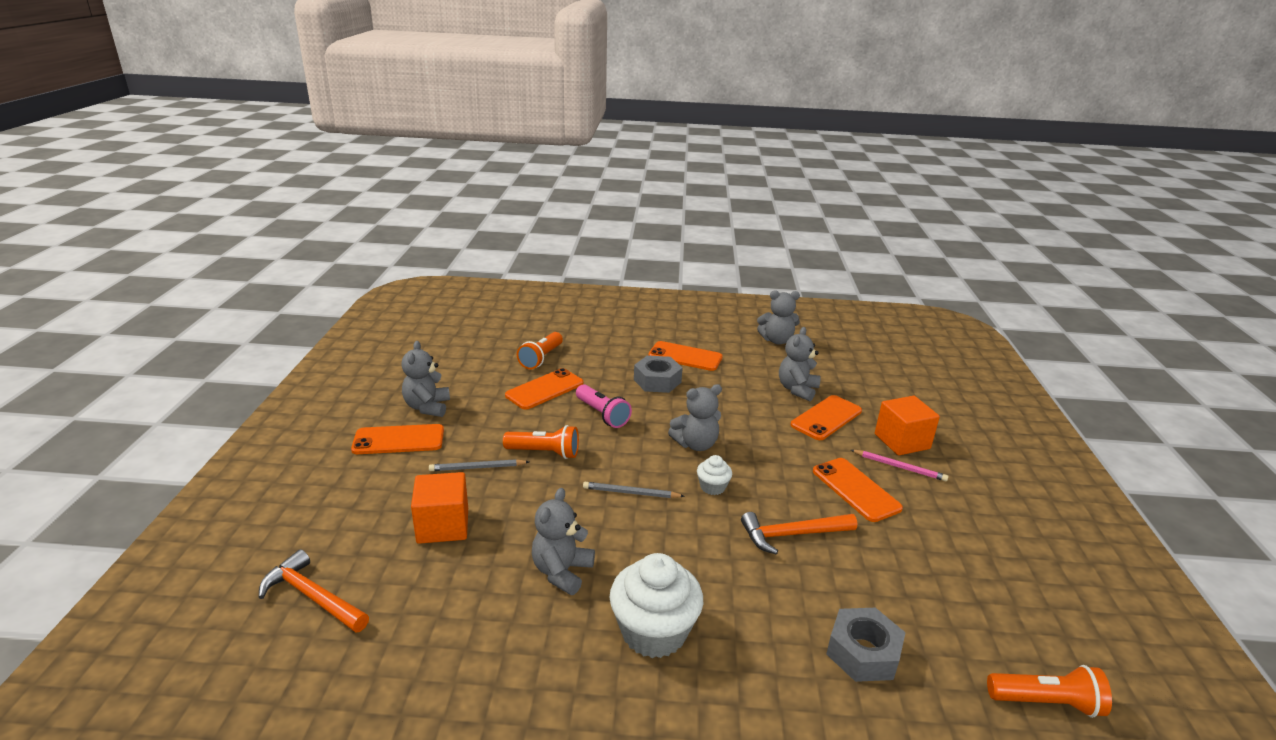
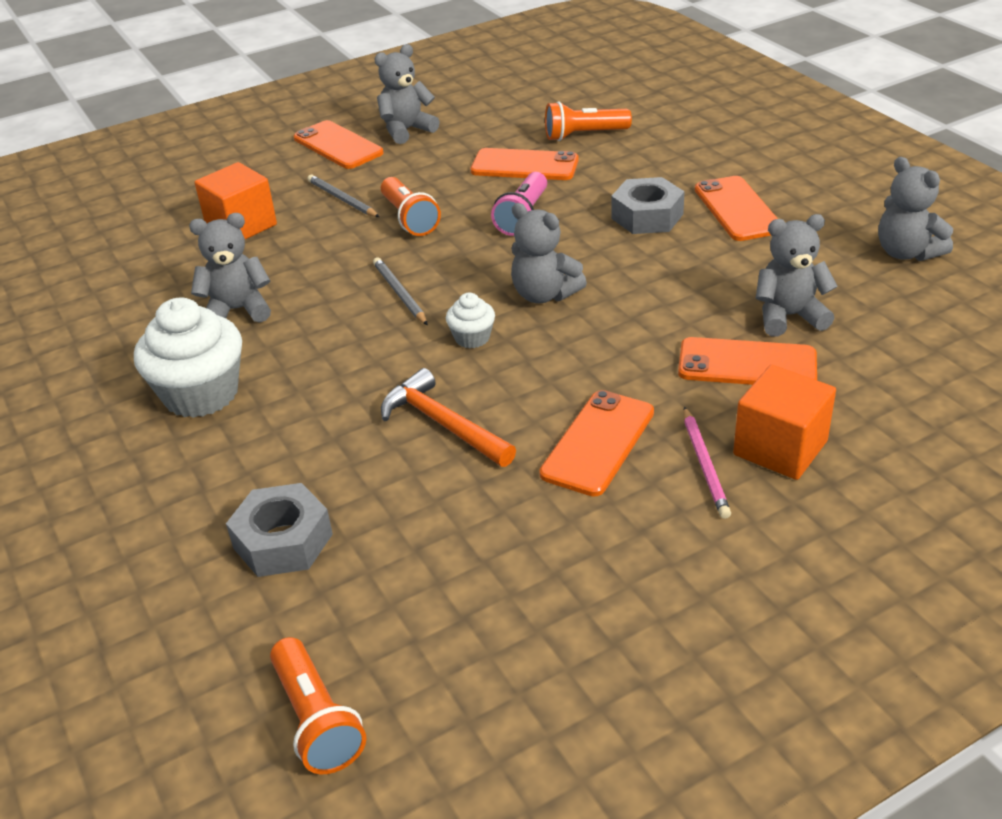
camera: 60 degrees right, 10 degrees up
(313, 596) = (106, 219): orange hammer -> none

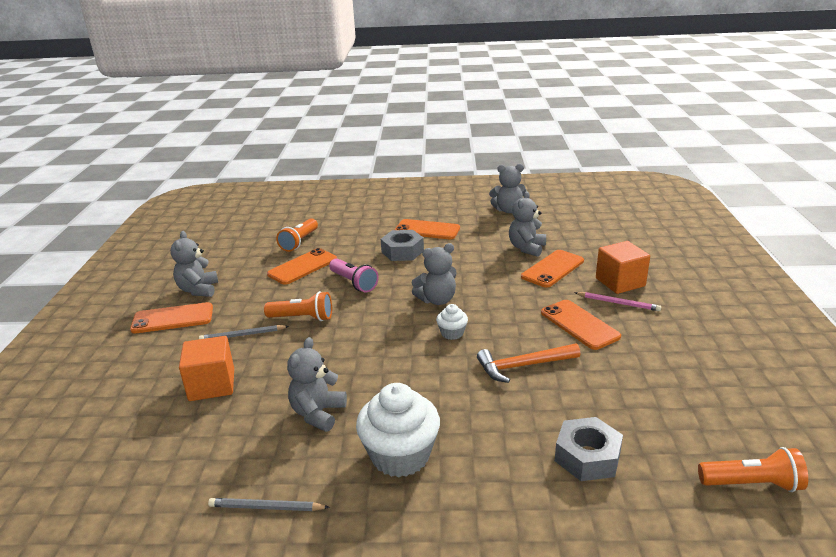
camera: 60 degrees left, 10 degrees down
(399, 294) = (379, 344): grey pencil -> grey pencil (266, 508)

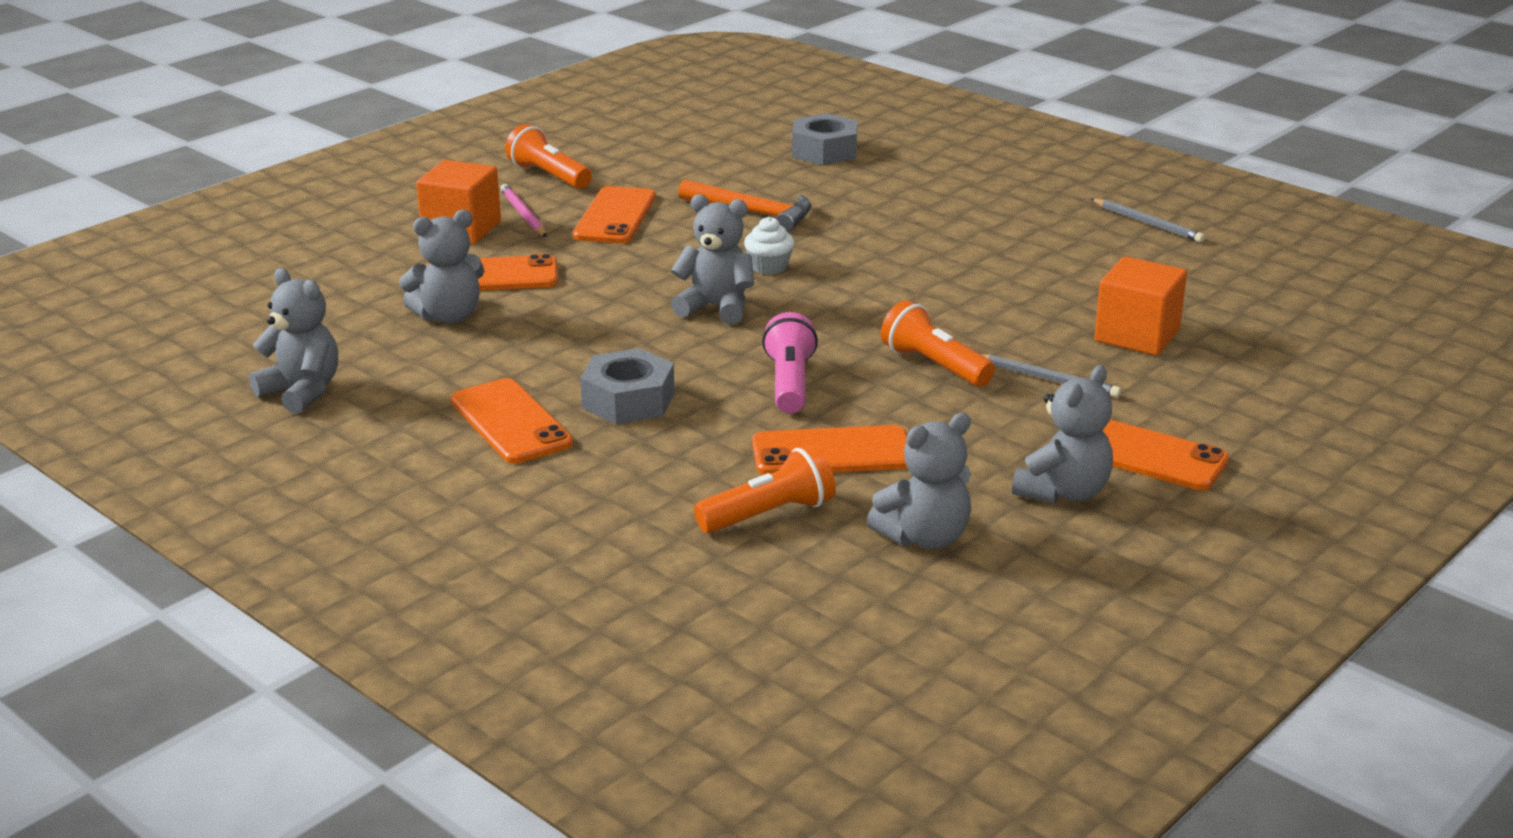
camera: 140 degrees left, 0 degrees up
(318, 413) = (1030, 262): grey teddy bear -> grey teddy bear (924, 537)
(400, 455) = (985, 207): white cupcake -> none
(751, 484) = (736, 103): orange flashlight -> orange flashlight (549, 176)

